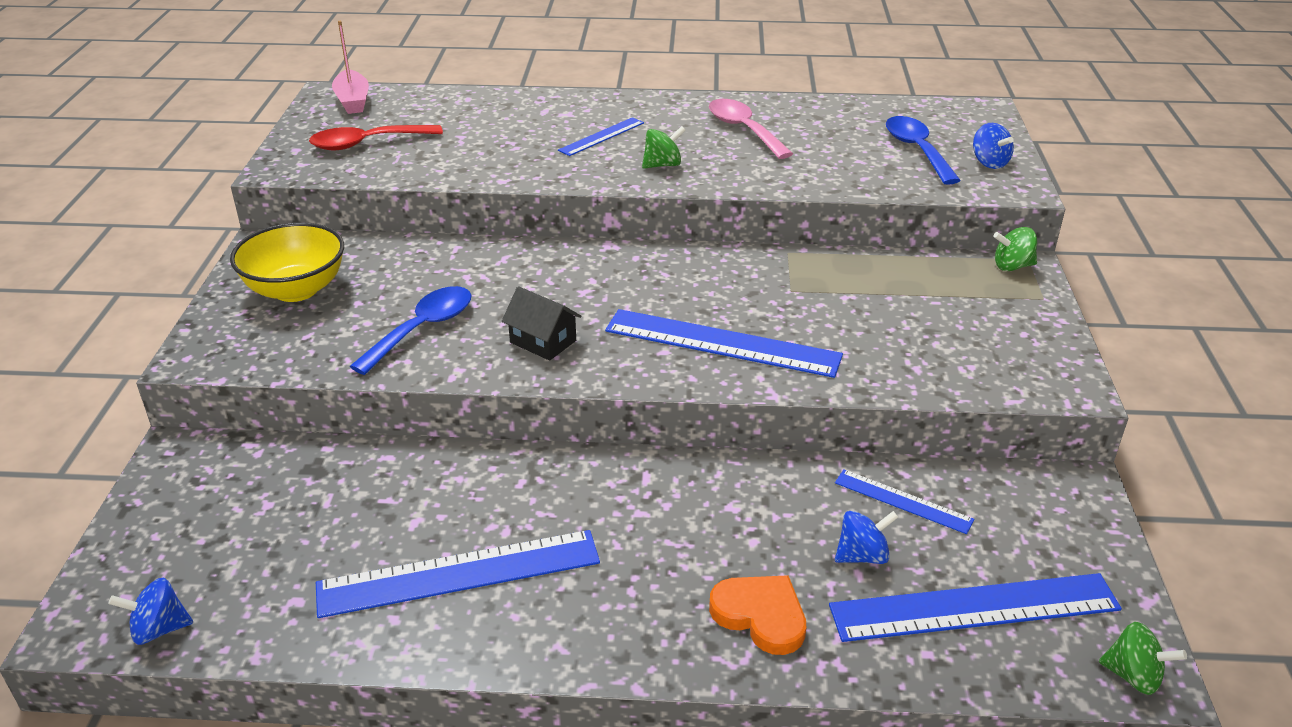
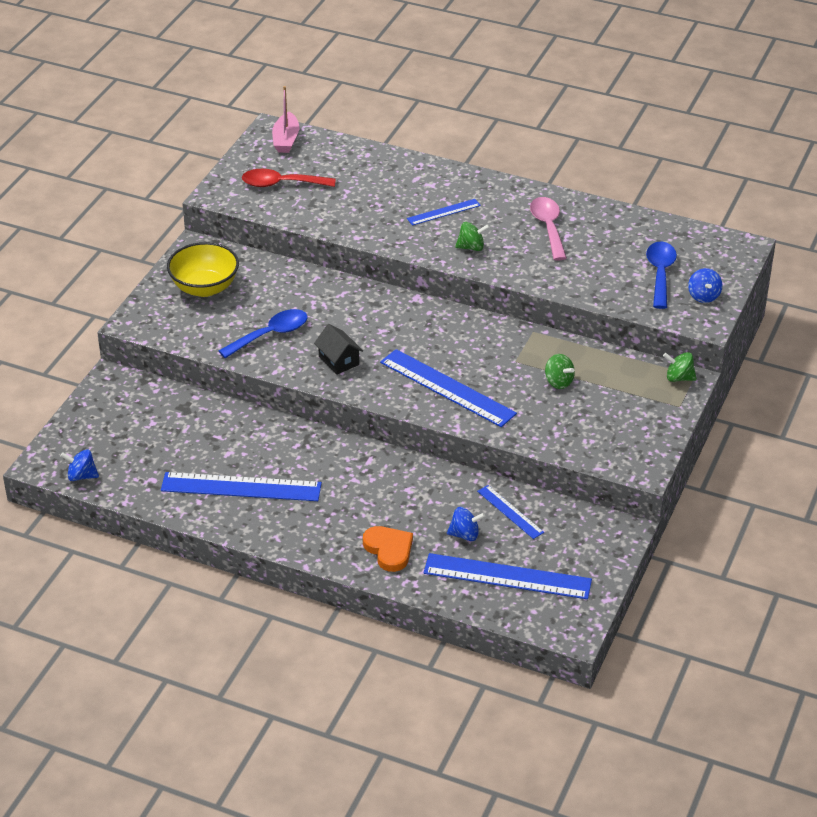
camera: 20 degrees right, 5 degrees up
(1133, 676) = (566, 630): green spinning top -> green spinning top (558, 382)

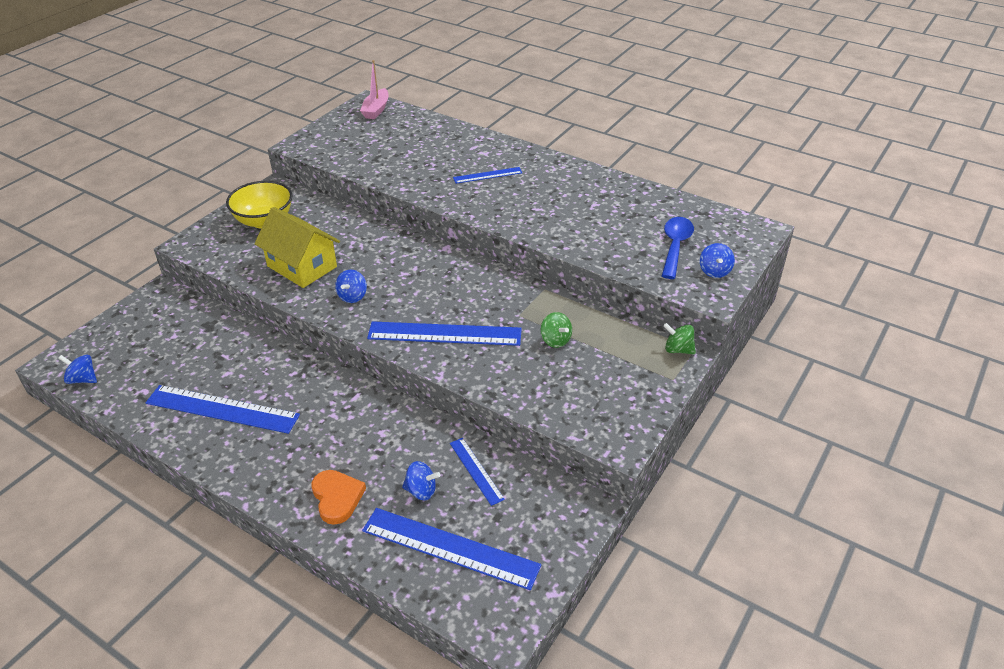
camera: 10 degrees right, 0 degrees up
(271, 334) = (302, 266): blue spoon -> yellow house
(281, 184) = (356, 141): red spoon -> none
(338, 360) = (352, 296): black house -> blue spinning top
(447, 388) = (444, 334): blue ruler -> blue ruler turned 45 degrees counterclockwise
(471, 247) = (502, 206): green spinning top -> none
(548, 227) = (578, 196): pink spoon -> none

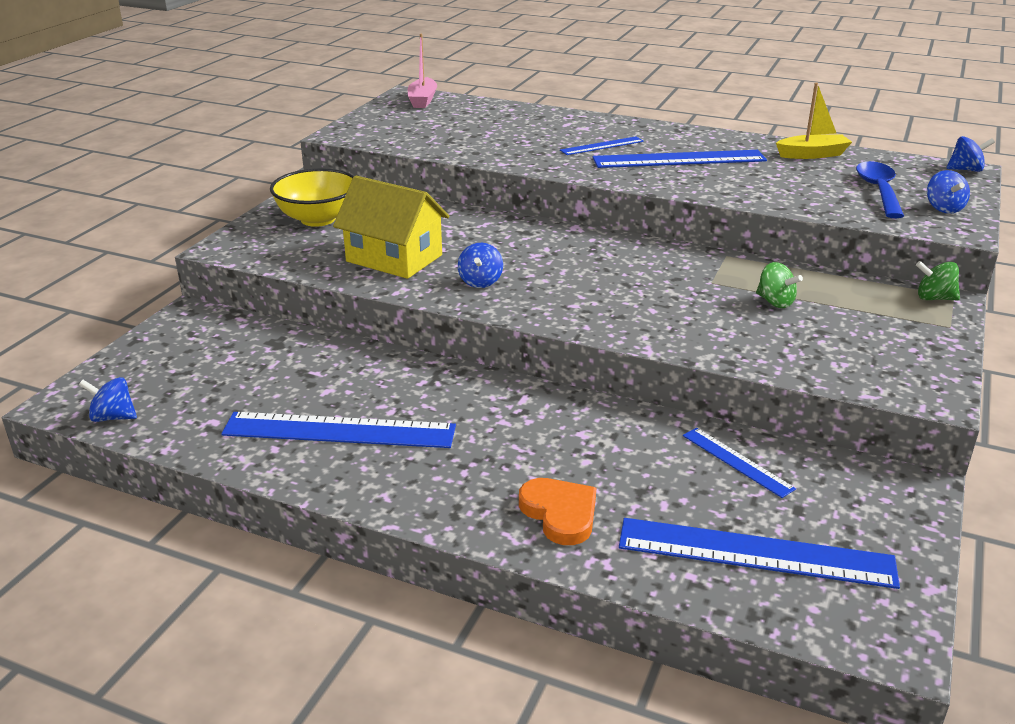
camera: 10 degrees left, 10 degrees down
(421, 491) = (675, 492): blue spinning top -> blue spinning top (966, 170)
(444, 334) = (627, 308): blue ruler -> blue ruler (679, 159)
(647, 200) = (812, 154): none -> yellow boat

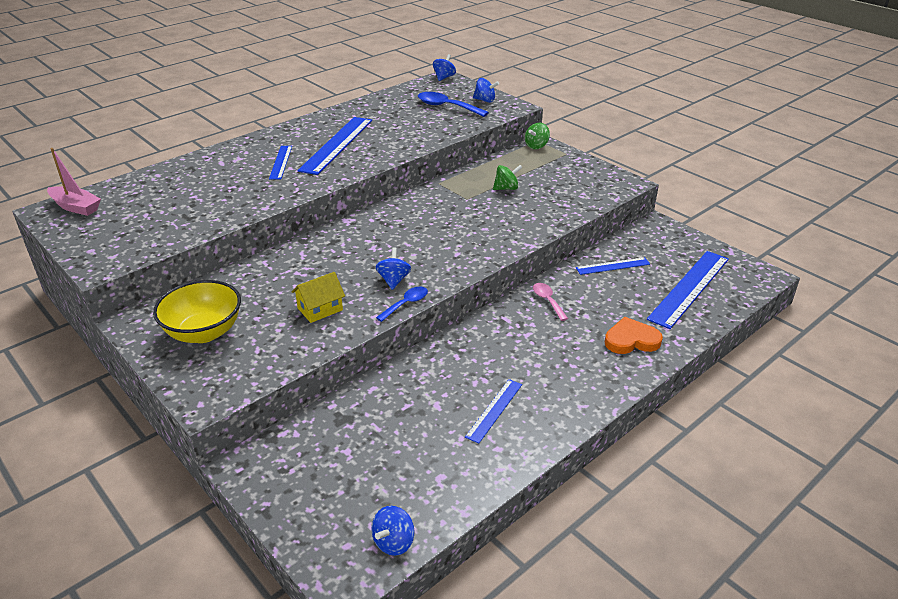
camera: 65 degrees left, 5 degrees up
(339, 430) = (494, 410): blue ruler -> blue ruler, size x0.53
(394, 258) = (320, 309): yellow house -> yellow house, size x0.56
(441, 300) = (406, 304): none -> blue spoon
(480, 282) = (394, 280): blue spinning top -> blue spinning top turned 120 degrees counterclockwise
(591, 422) = (547, 301): none -> pink spoon
(812, 154) = (378, 105): yellow boat -> none

